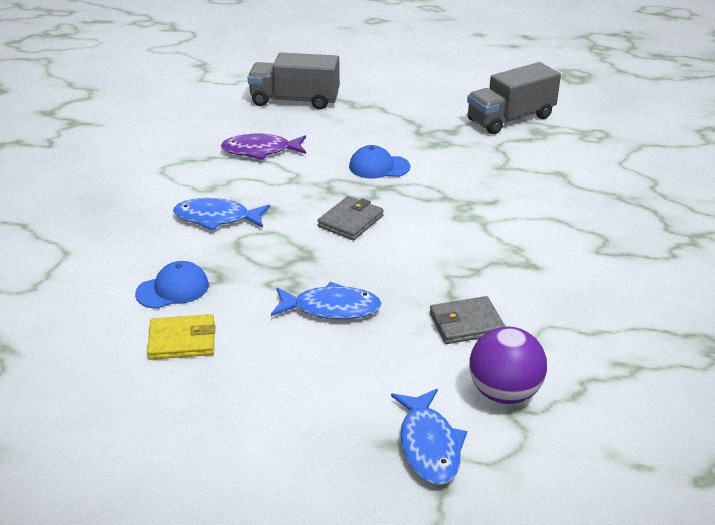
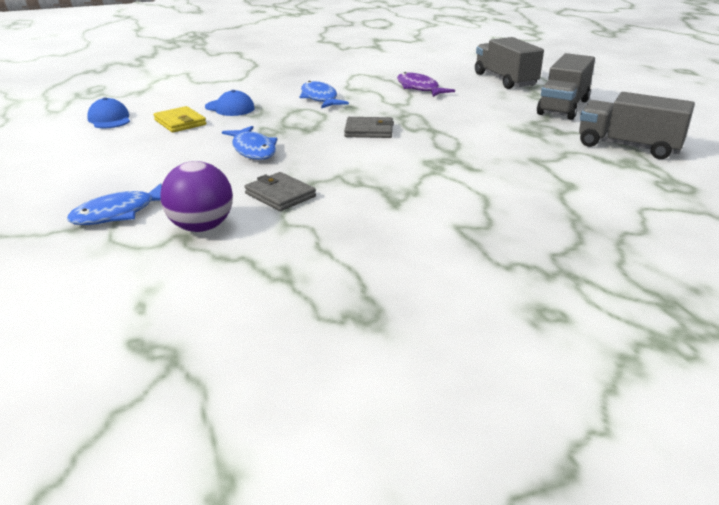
camera: 60 degrees right, 5 degrees down
(379, 167) = (458, 122): blue cap -> blue cap (109, 119)
(398, 105) = (563, 107): none -> grey truck

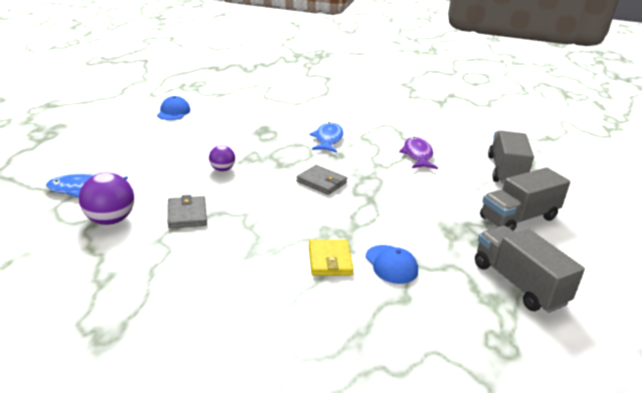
camera: 30 degrees right, 0 degrees up
(180, 122) = (209, 129): yellow wallet -> yellow wallet (330, 260)
(230, 108) = (256, 127): blue cap -> blue cap (391, 264)
(253, 150) = (222, 169): blue fish -> purple ball

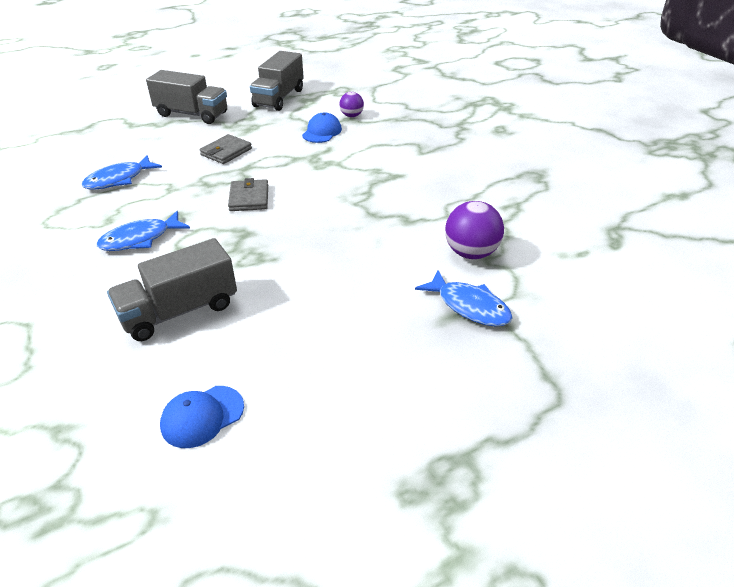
camera: 130 degrees left, 10 degrees up
(187, 215) = (401, 225): grey wallet -> grey wallet (226, 152)
(222, 169) = (305, 258): purple ball -> purple ball (351, 116)
(330, 260) = (352, 149): yellow wallet -> none
(417, 155) = (119, 179): purple fish -> blue fish
(505, 171) = (104, 136): grey truck -> grey truck (179, 311)

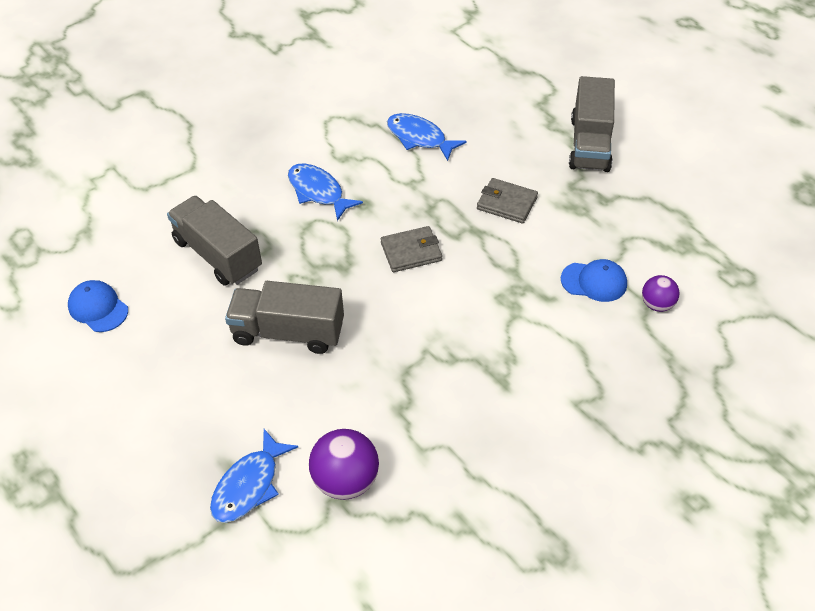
camera: 80 degrees right, 10 degrees up
(279, 98) = (677, 213): grey truck -> grey truck (288, 332)

